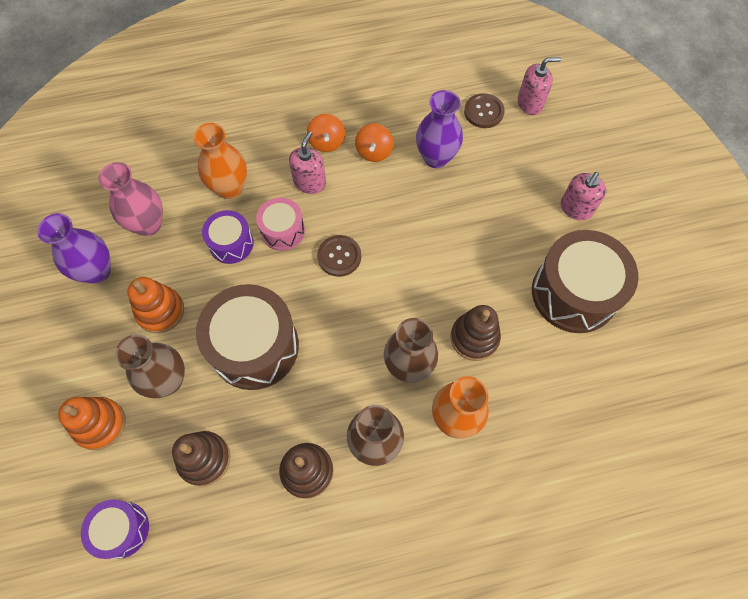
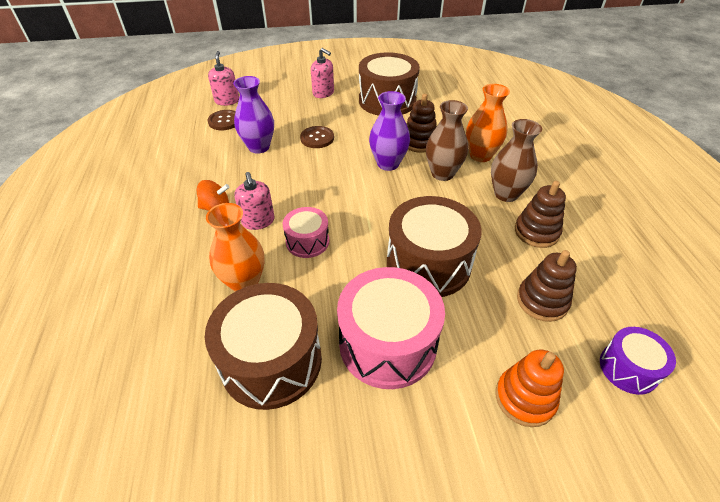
camera: 85 degrees left, 20 degrees down
(97, 271) = (327, 418): purple vase -> purple vase (388, 164)
(148, 224) = (271, 361): pink vase -> brown drum
(160, 311) = (387, 343): orange stacking toy -> pink drum
(168, 381) = (467, 333): brown vase -> none
(231, 243) = (313, 281): purple drum -> none
(310, 182) = (258, 221): pink soap dispenser -> pink soap dispenser turned 135 degrees counterclockwise
(339, 256) = (342, 205): brown button -> brown button (317, 138)
(374, 152) = (239, 179): orange spinning top -> none

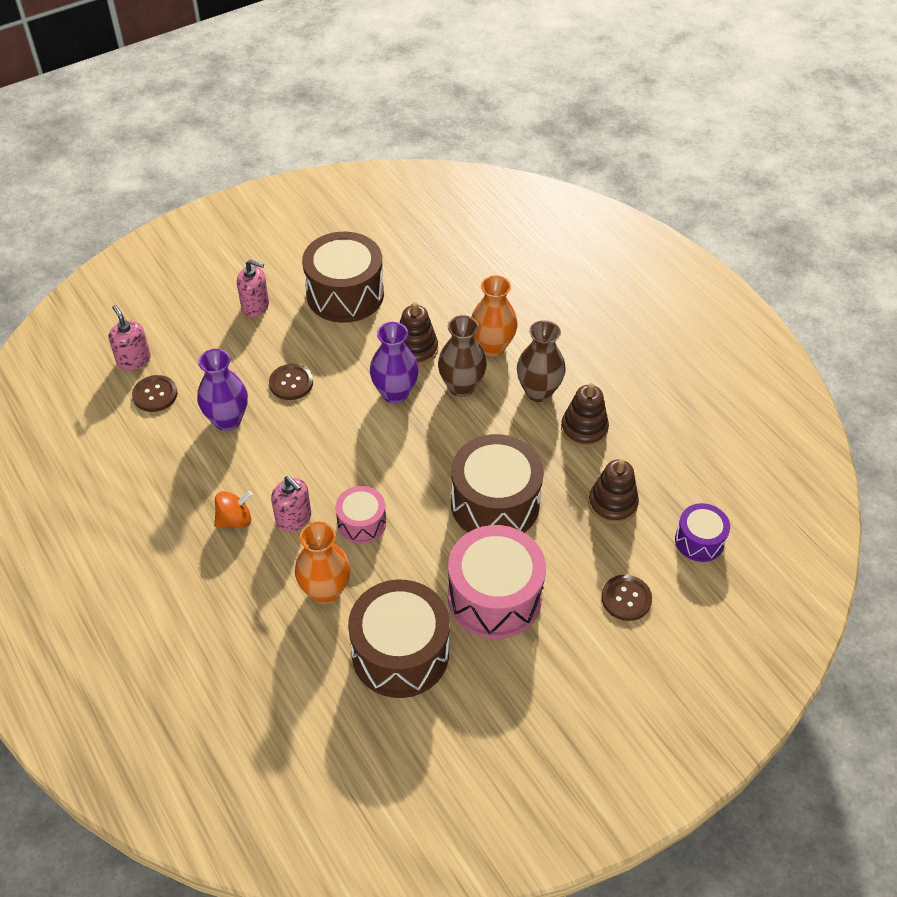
camera: 25 degrees left, 5 degrees up
(524, 398) = (626, 598): orange stacking toy -> brown button

